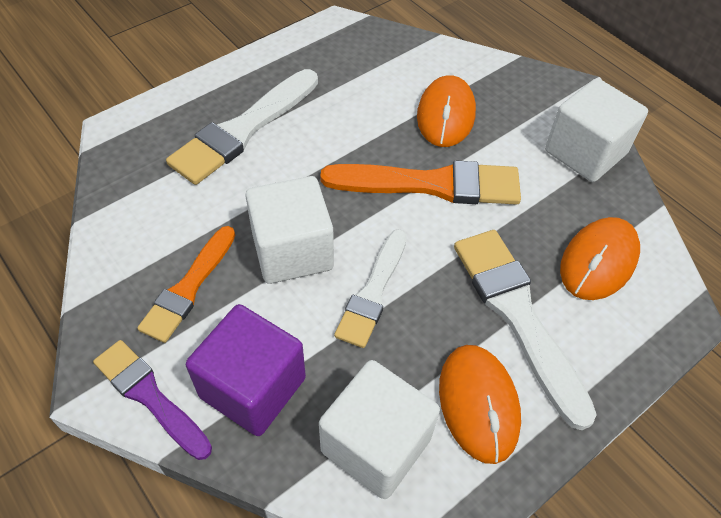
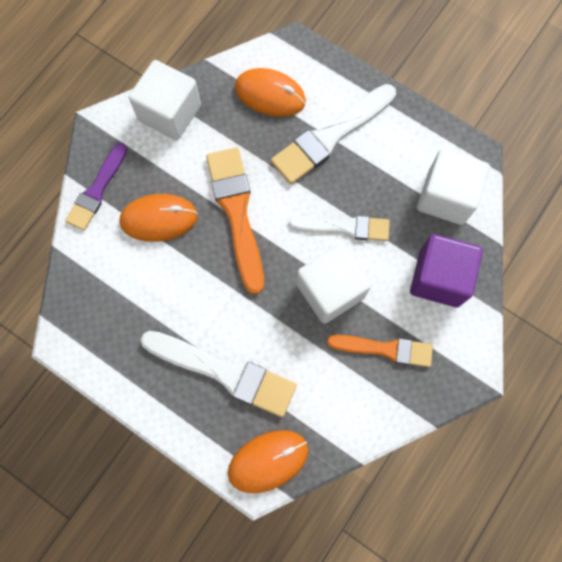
camera: 105 degrees left, 20 degrees up
(150, 396) = (468, 338): purple brush -> purple brush (97, 190)
(478, 404) = (399, 148): orange mouse -> orange mouse (268, 461)

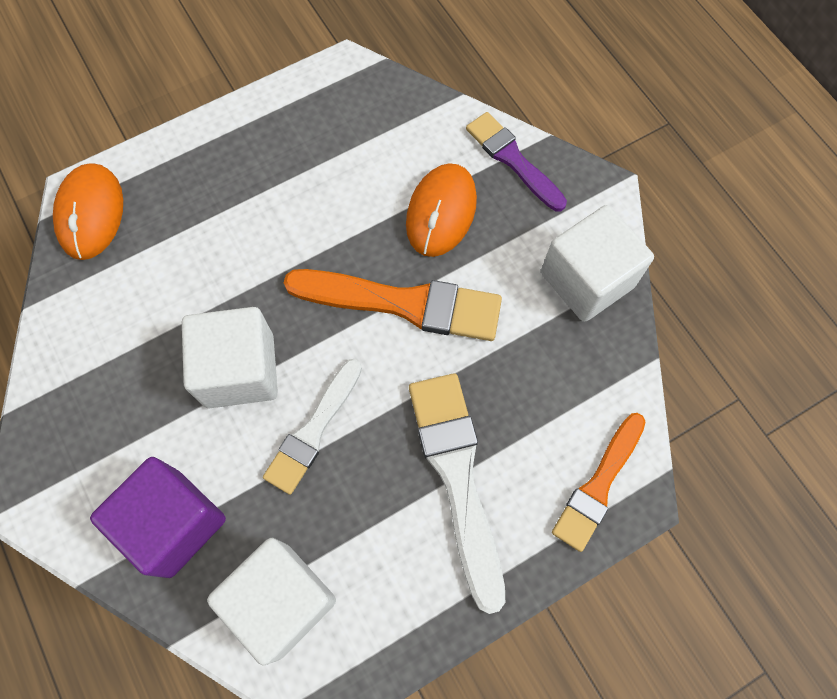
camera: 115 degrees right, 5 degrees down
(224, 373) = (213, 209): white brush -> none
(270, 95) = (561, 422): orange mouse -> none
(385, 349) = (127, 402): orange brush -> orange brush (598, 485)

